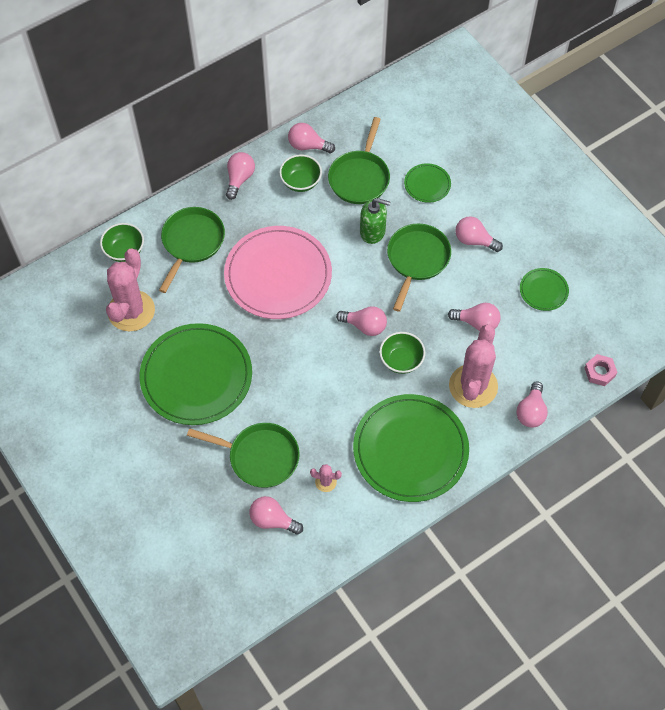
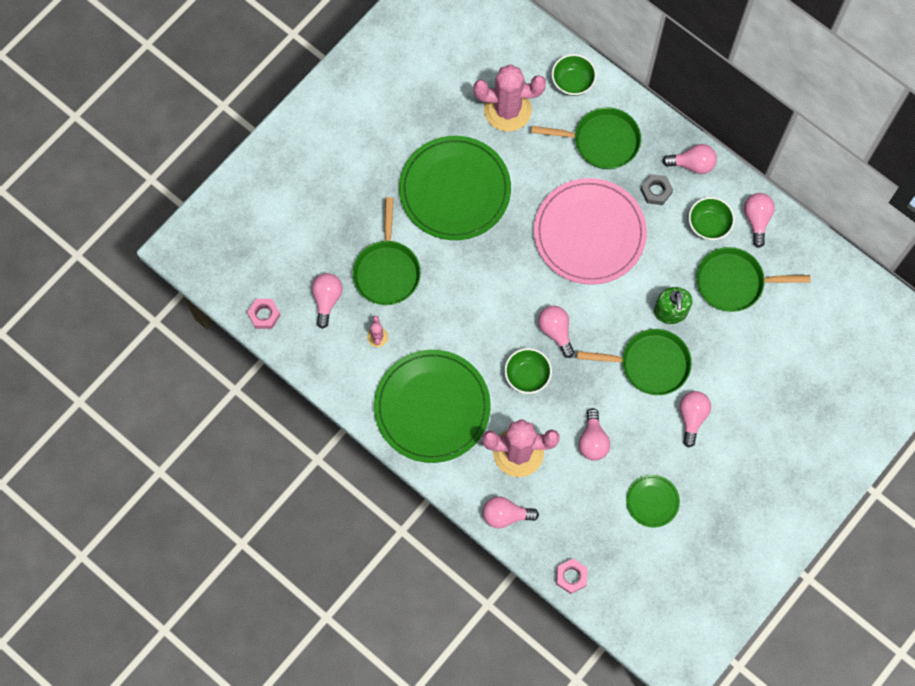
camera: 75 degrees right, 10 degrees up
(255, 213) = (656, 191): none -> grey nut
(270, 585) = (264, 315): none -> pink nut
(365, 326) = (556, 331): pink light bulb -> pink light bulb turned 150 degrees clockwise
(427, 184) = (748, 353): green plate -> none

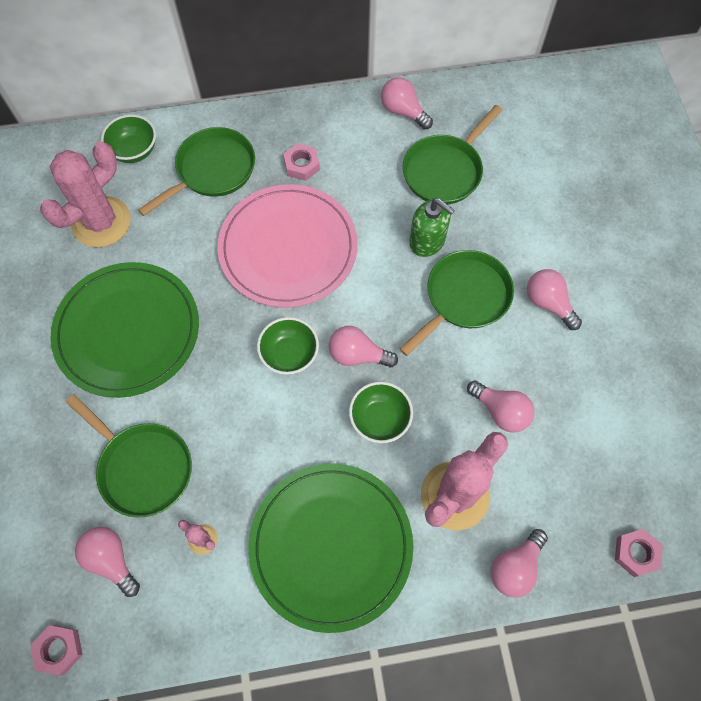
camera: 50 degrees left, 5 degrees down
(652, 501) = (609, 406): green plate -> none
(656, 191) = (302, 165): grey nut -> pink nut
(692, 164) = (305, 120): pink light bulb -> none
(708, 225) = (373, 149): green bowl -> green bowl (289, 354)

